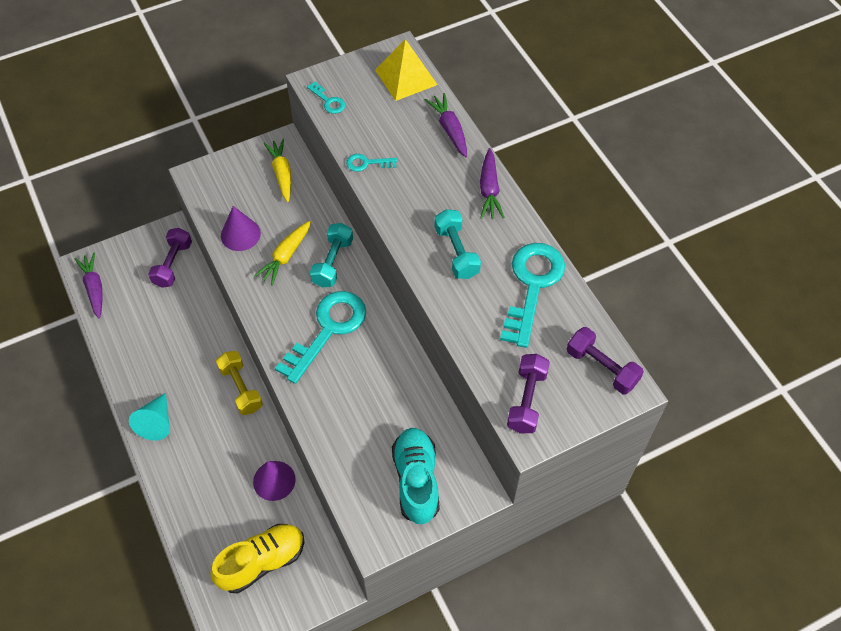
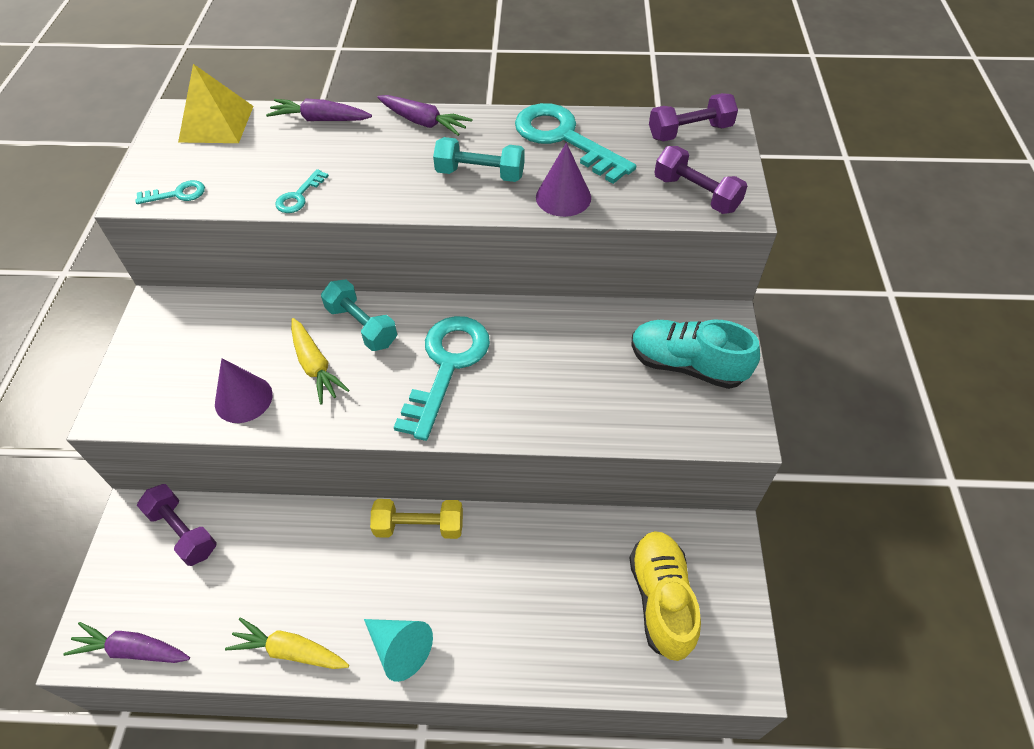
camera: 60 degrees left, 5 degrees down
(274, 480) = (563, 541): purple cone -> purple cone (563, 197)
(282, 173) = (197, 323): yellow carrot -> yellow carrot (290, 650)
(328, 329) = (447, 366): turquoise key -> turquoise key turned 45 degrees clockwise

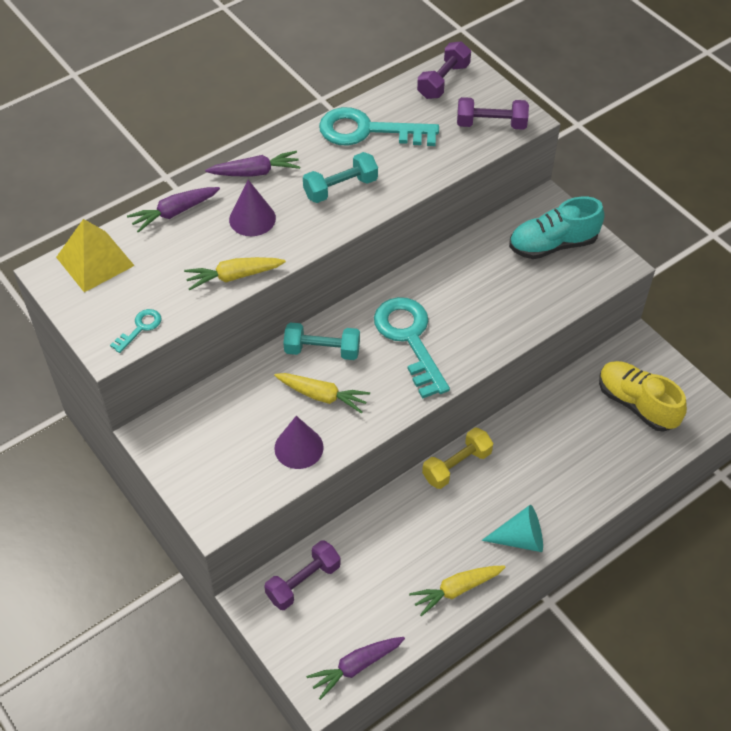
camera: 40 degrees left, 0 degrees up
(183, 531) = (303, 582): purple dumbbell -> purple dumbbell turned 45 degrees counterclockwise
(299, 196) = (234, 276): turquoise key -> yellow carrot
(563, 197) = (413, 173): purple cone -> purple cone (252, 218)

